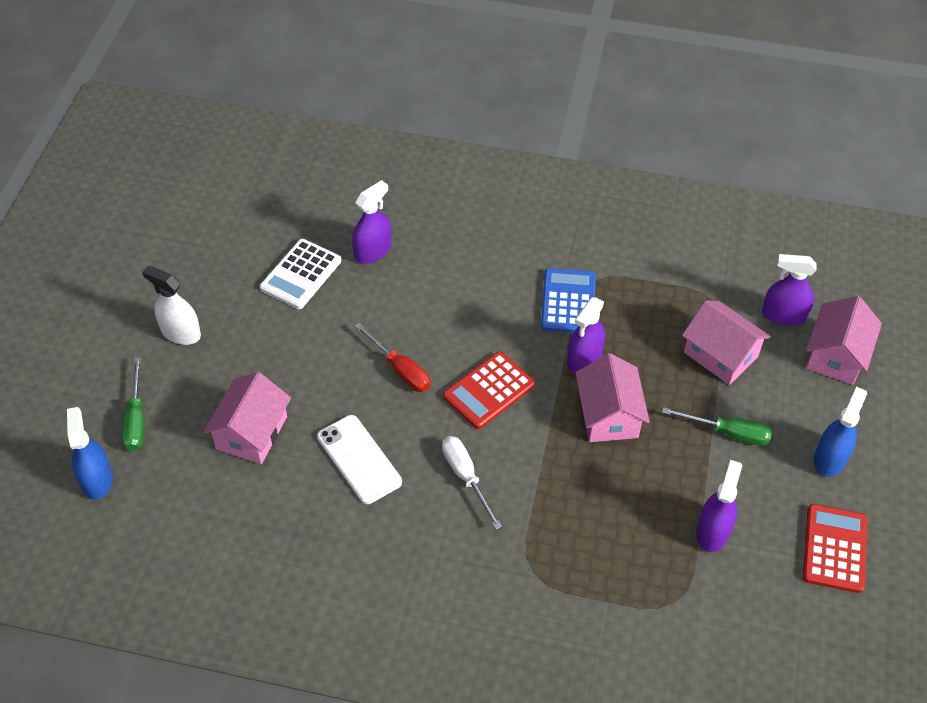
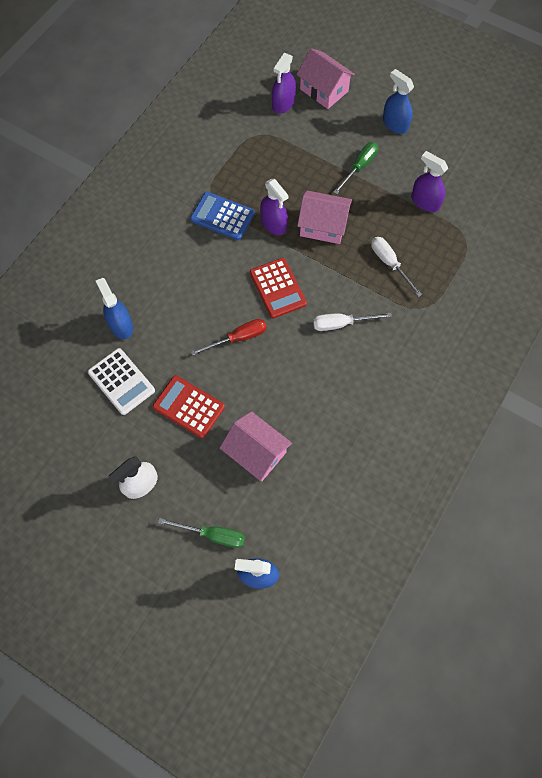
camera: 70 degrees left, 15 degrees up
(359, 459) = (304, 386): white phone -> none
(372, 251) = (121, 325): purple spray bottle -> blue spray bottle
(585, 511) = (389, 263): none -> white screwdriver
(720, 355) = (300, 148): pink house -> none
(834, 548) = (455, 147): red calculator -> red calculator (188, 407)

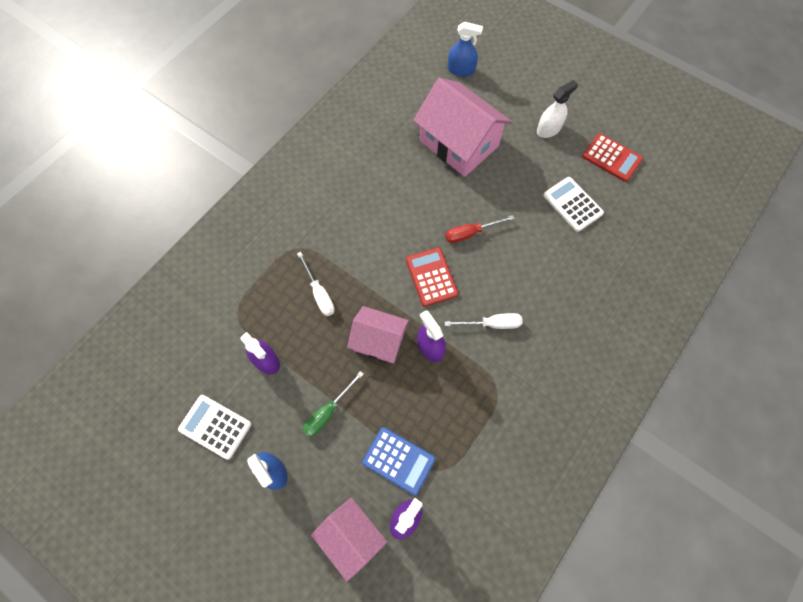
camera: 175 degrees left, 0 degrees up
(121, 325) = (579, 253): blue spray bottle -> none
(188, 407) = (513, 180): red calculator -> red calculator (612, 158)
(212, 535) = (493, 94): green screwdriver -> none
(222, 216) = (484, 361): blue calculator -> blue calculator (398, 460)
(256, 452) = (459, 143): pink house -> pink house, size x1.67
(341, 324) = (376, 239): white screwdriver -> white screwdriver (492, 324)
(453, 150) = (215, 426): none -> white calculator

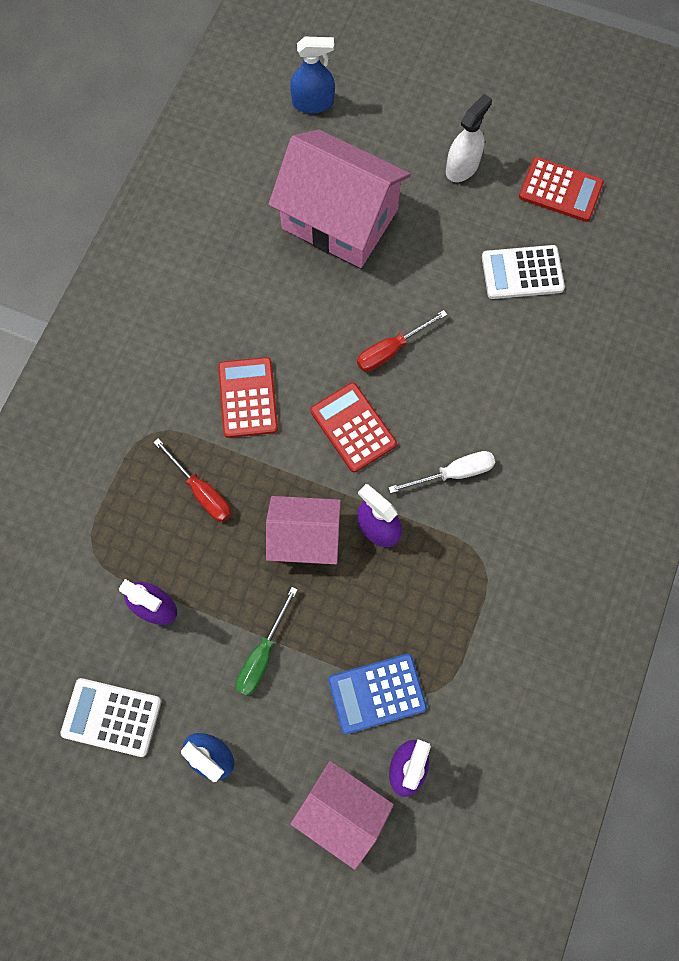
camera: 15 degrees left, 5 degrees up
(319, 293) = (201, 491): white screwdriver -> red screwdriver
(367, 241) = (248, 398): none -> red calculator
(398, 460) = (377, 693): blue calculator -> blue calculator turned 150 degrees clockwise
(572, 204) = (522, 273): white calculator -> white calculator turned 45 degrees counterclockwise

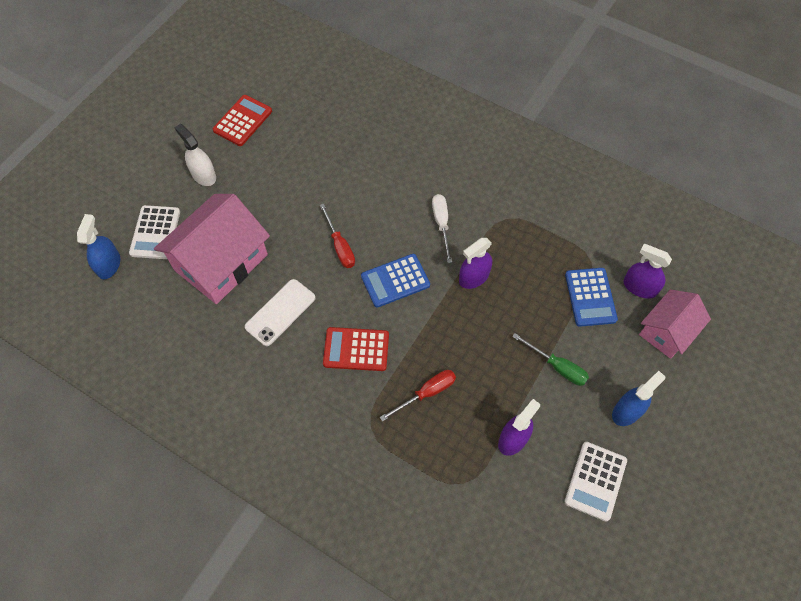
camera: 80 degrees left, 10 degrees down
(283, 301) = (280, 312): none -> white phone
(305, 537) = (473, 325): pink house -> none
(353, 427) = (395, 281): red calculator -> blue calculator
(522, 273) = (300, 155): white calculator -> white calculator (155, 232)

